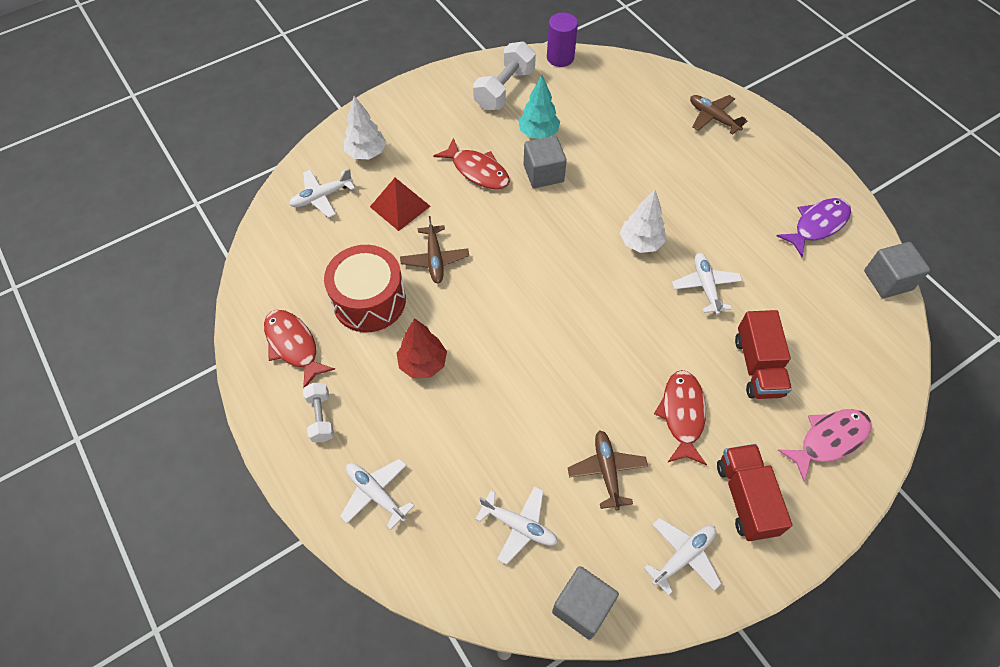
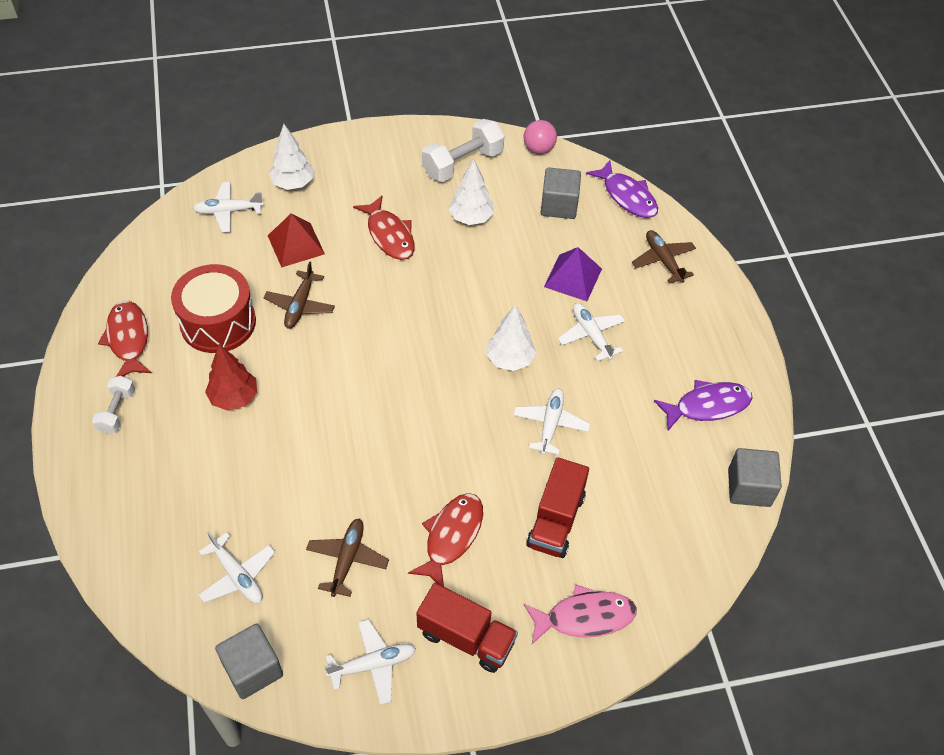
camera: 20 degrees right, 5 degrees down
(376, 494) = (127, 497): white plane -> white plane (591, 335)
(538, 133) = (471, 218): turquoise tree -> white tree
(543, 173) = (453, 259): grey cube -> grey cube (559, 205)
(560, 57) = (538, 149): purple cylinder -> pink ball
(650, 156) = (573, 277): none -> purple pyramid
(654, 74) = (627, 196): none -> purple fish
(745, 498) = (466, 637): red truck -> red truck turned 105 degrees clockwise

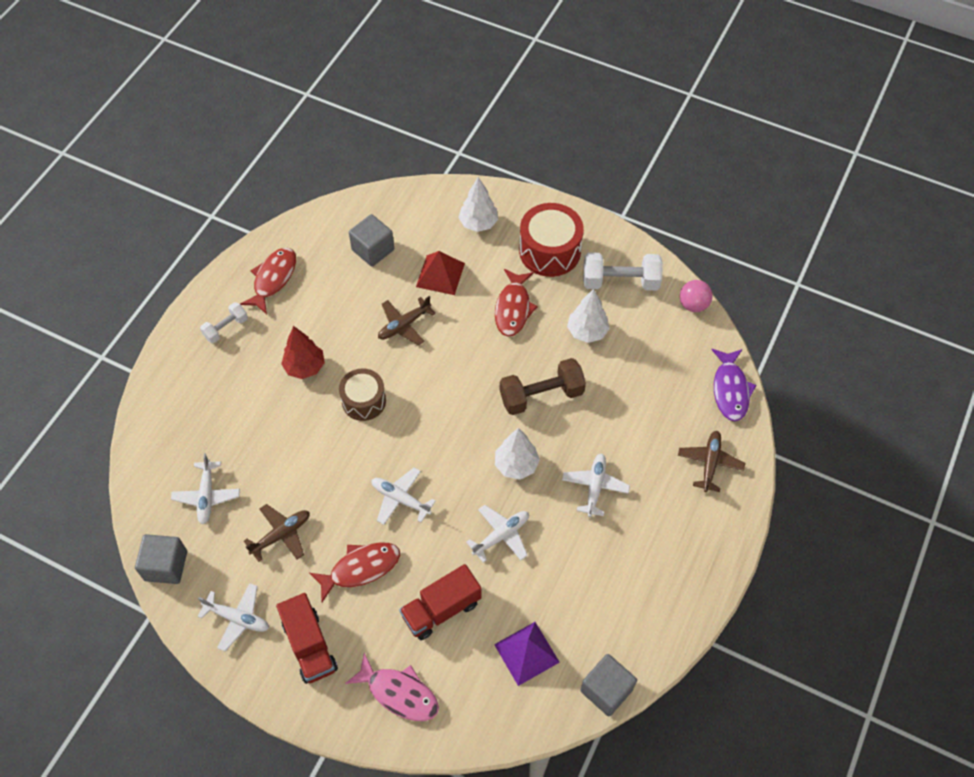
camera: 40 degrees right, 5 degrees up
(218, 322) = (339, 303): red drum -> red drum (549, 251)
(228, 211) = (415, 219): white plane -> white plane (400, 499)
(320, 392) = (364, 401): none -> brown drum
(479, 291) = (541, 395): none -> brown dumbbell
(559, 205) = (666, 363): grey cube -> grey cube (373, 250)
(573, 277) = (623, 430): purple pyramid -> purple pyramid (526, 653)
(707, 406) = (634, 605): purple fish -> none

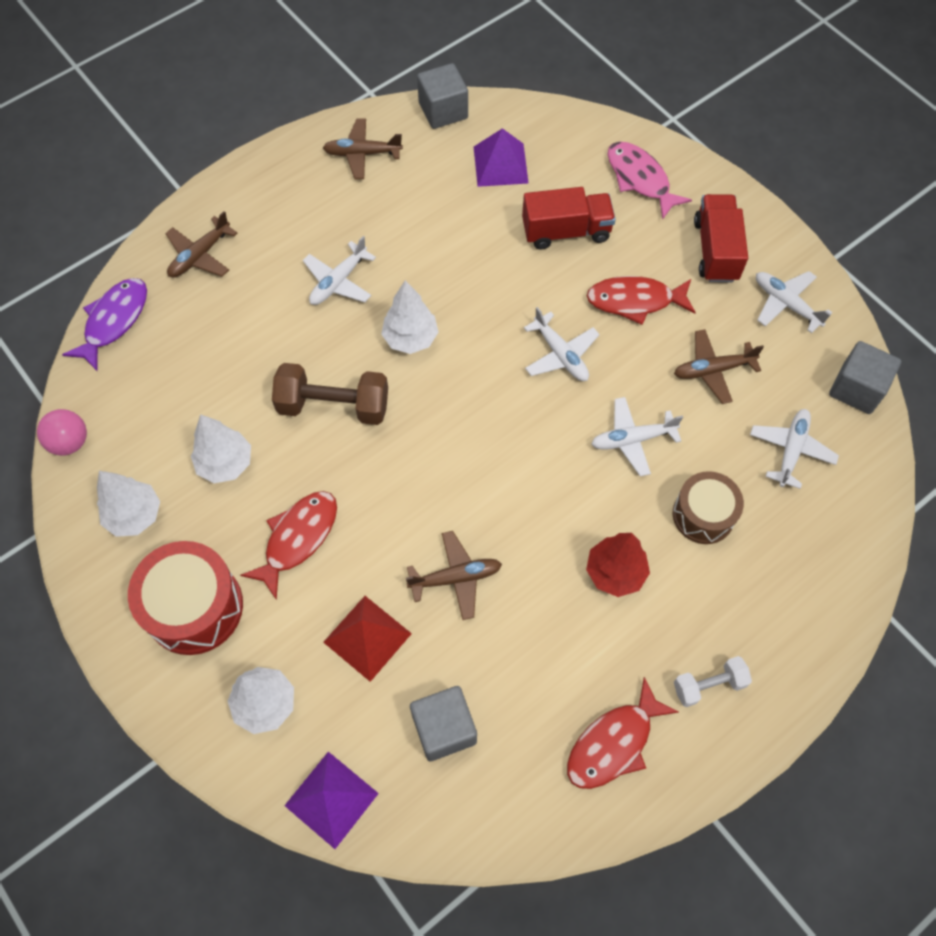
camera: 155 degrees left, 5 degrees up
(364, 401) = (555, 491): brown drum -> brown drum (703, 515)
(417, 198) = (331, 799): none -> purple pyramid
(501, 535) = (468, 274): white plane -> white plane (632, 439)
(620, 282) = (134, 515): white dumbbell -> white tree
(648, 610) = (362, 154): none -> brown plane

